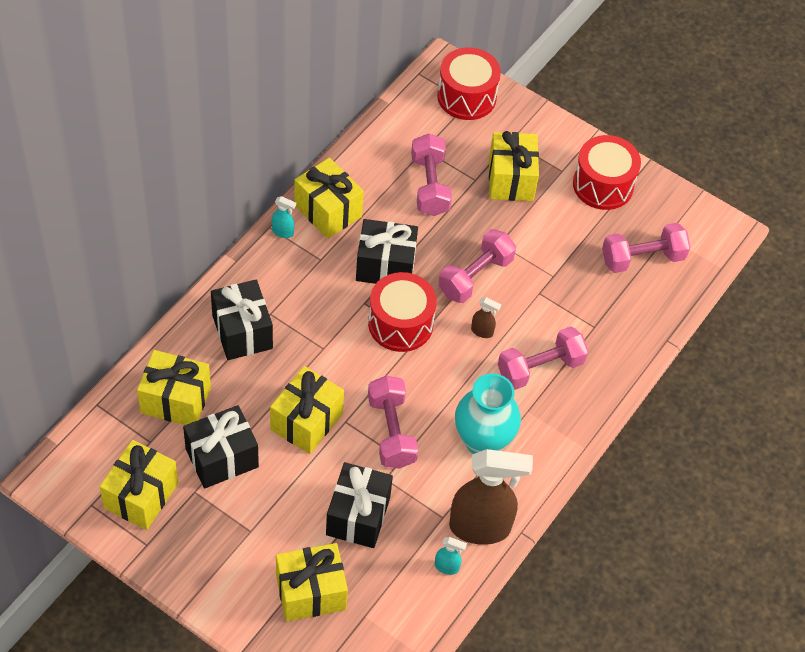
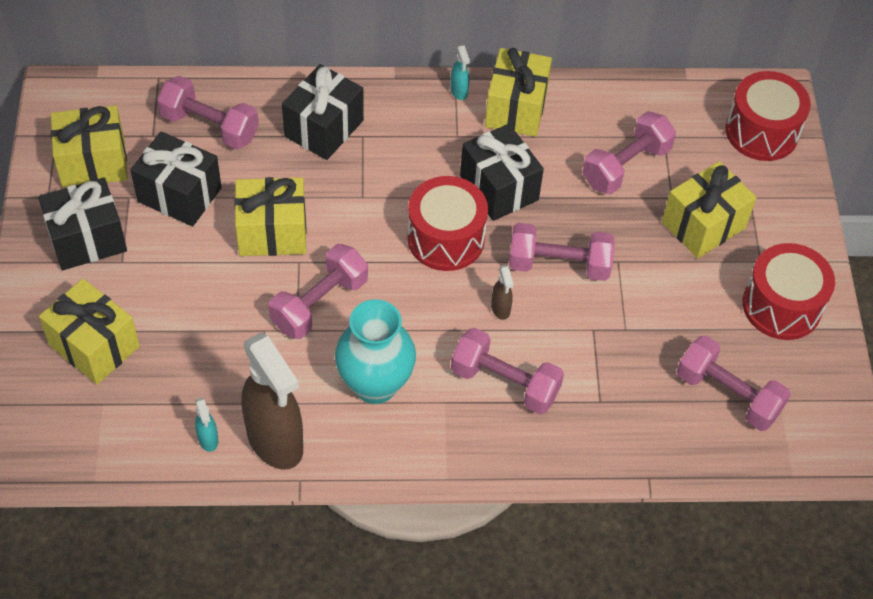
camera: 55 degrees right, 0 degrees up
(175, 400) = (210, 126): yellow gift -> pink dumbbell
(358, 516) = (205, 333): black gift -> black gift (87, 239)

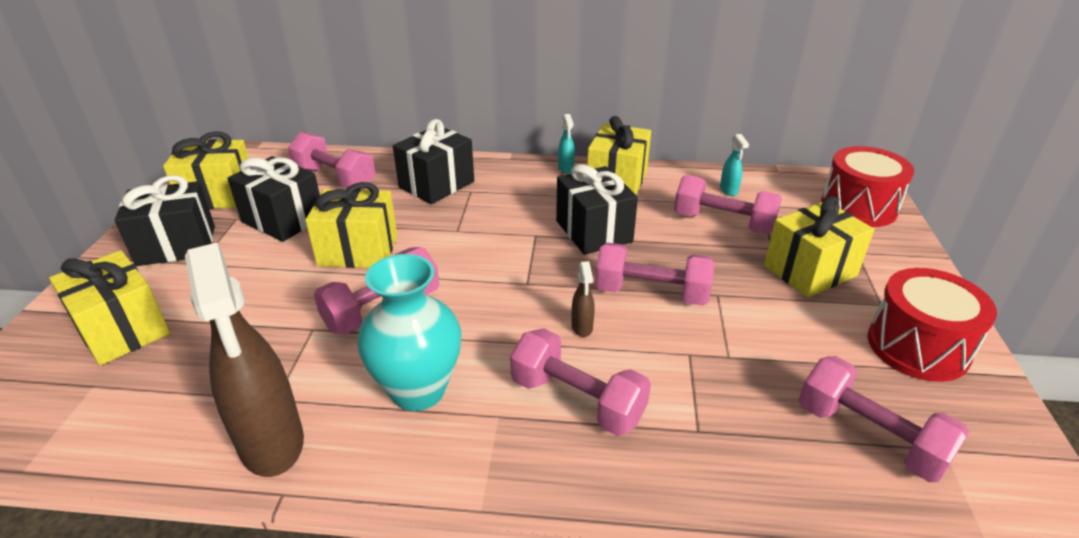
camera: 10 degrees right, 20 degrees down
(208, 439) = (191, 434): turquoise spray bottle -> turquoise spray bottle (728, 190)
(446, 238) = (532, 265): red drum -> none
(626, 166) = (723, 223): pink dumbbell -> pink dumbbell turned 60 degrees clockwise

